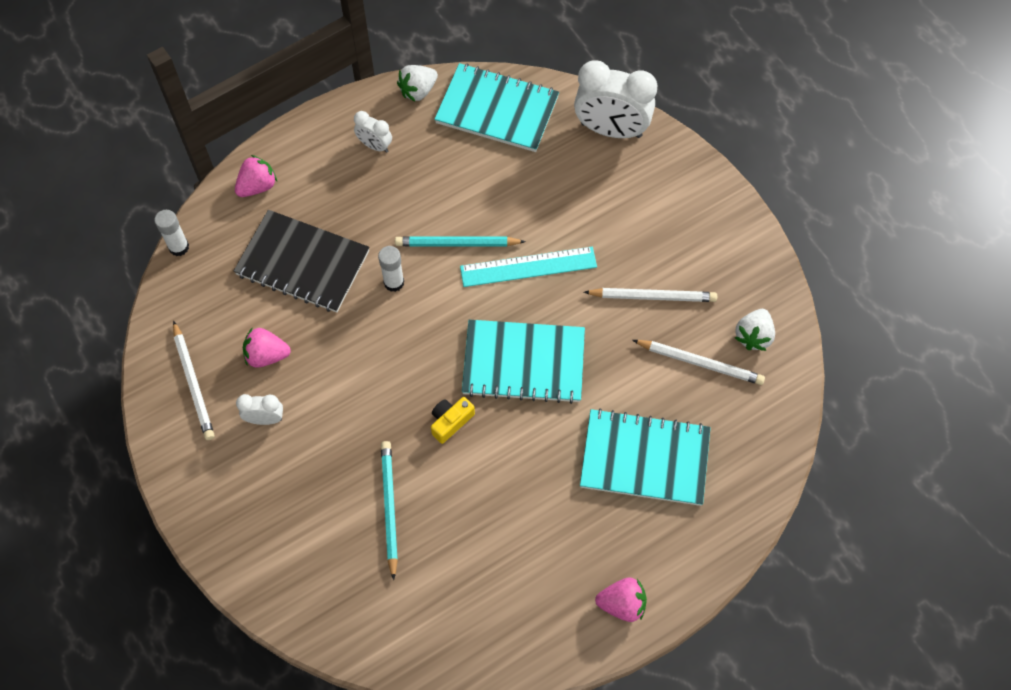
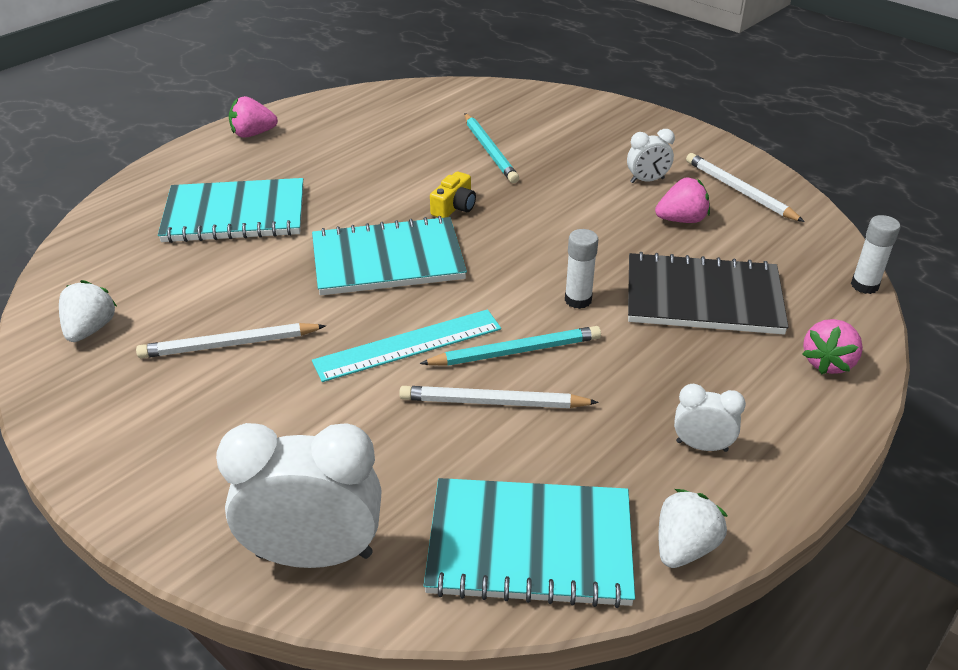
camera: 165 degrees right, 25 degrees down
(700, 363) = (166, 294): white pencil -> white pencil (493, 402)

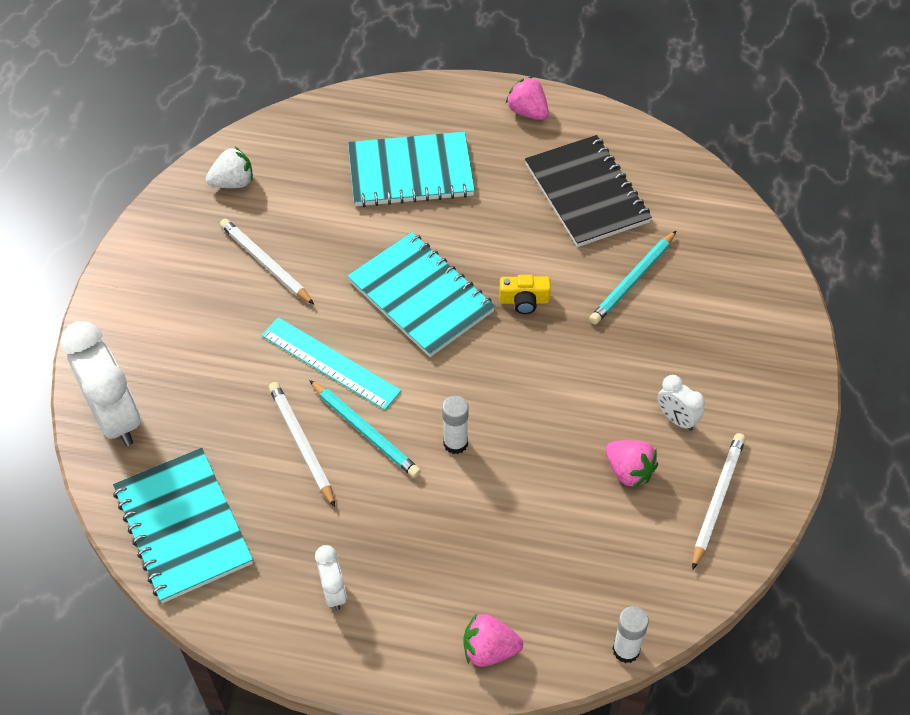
camera: 60 degrees right, 15 degrees up
(235, 214) = (410, 172): turquoise notebook -> turquoise notebook turned 60 degrees counterclockwise
(684, 547) = (228, 616): white strawberry -> none
(703, 298) = (519, 530): black notebook -> black notebook (586, 193)

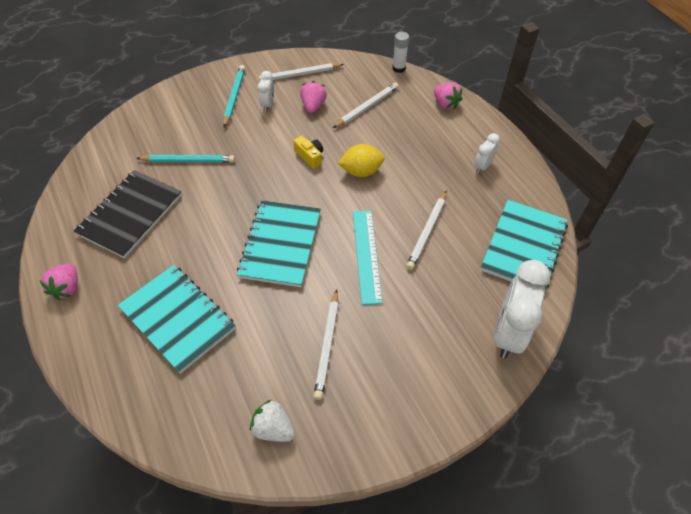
camera: 130 degrees left, 0 degrees up
(365, 431) = (391, 210): turquoise pencil -> turquoise pencil (234, 97)
(455, 443) = (361, 171): white glue stick -> yellow lemon
(524, 300) = (242, 197): yellow camera -> yellow camera (310, 156)
(571, 537) = (367, 107): none -> white pencil

